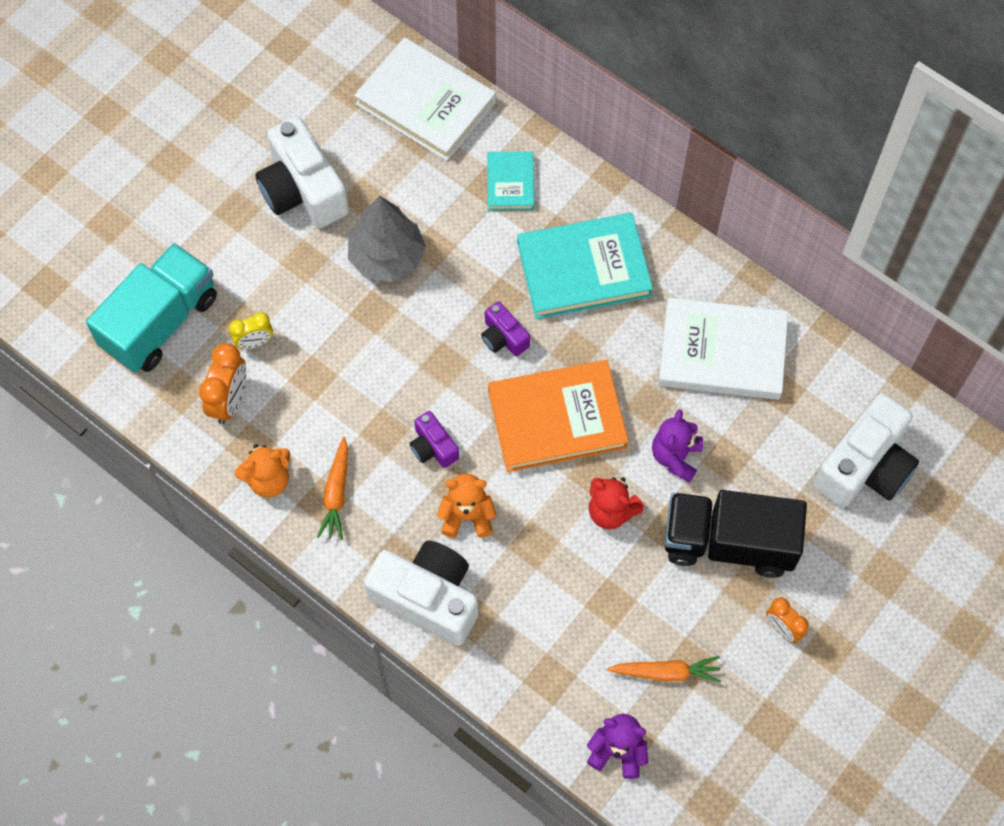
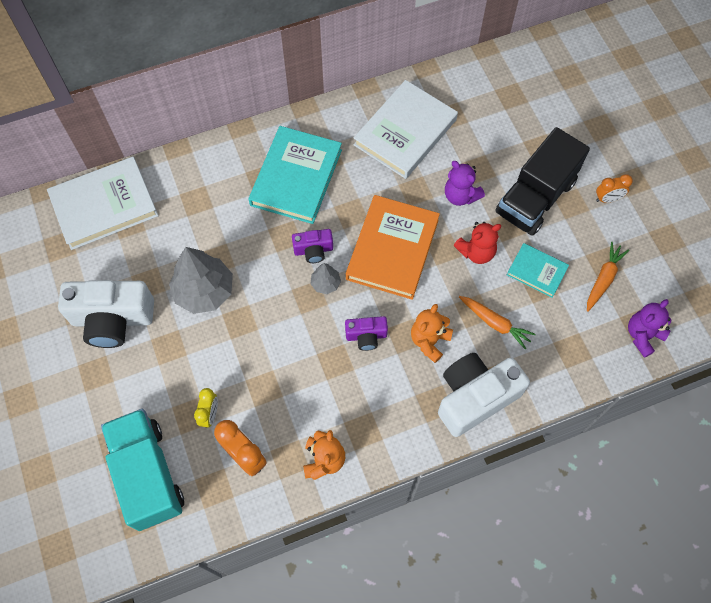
camera: 60 degrees left, 0 degrees up
(336, 493) = (362, 418): orange carrot -> orange carrot (495, 323)
(471, 372) = (325, 283): none -> grey tree
(510, 183) = (203, 186): turquoise book -> turquoise book (537, 271)
(864, 467) = (527, 100): white camera -> none

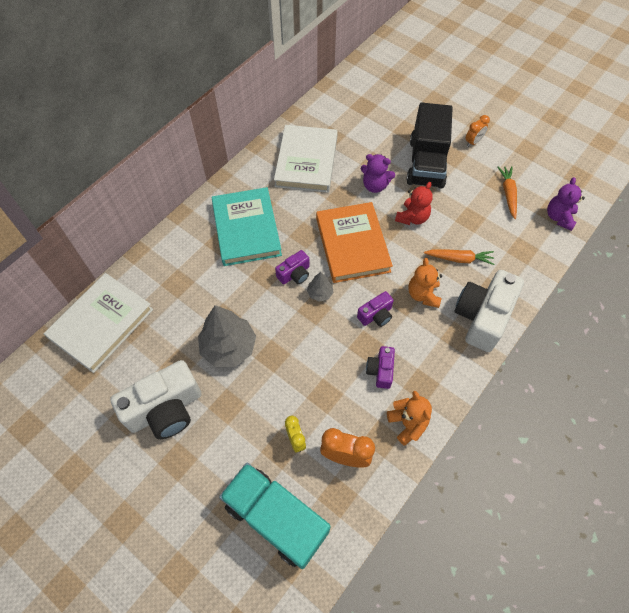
camera: 30 degrees left, 5 degrees down
(333, 394) = (380, 371): none -> purple camera
(537, 271) = (462, 210): turquoise book -> none

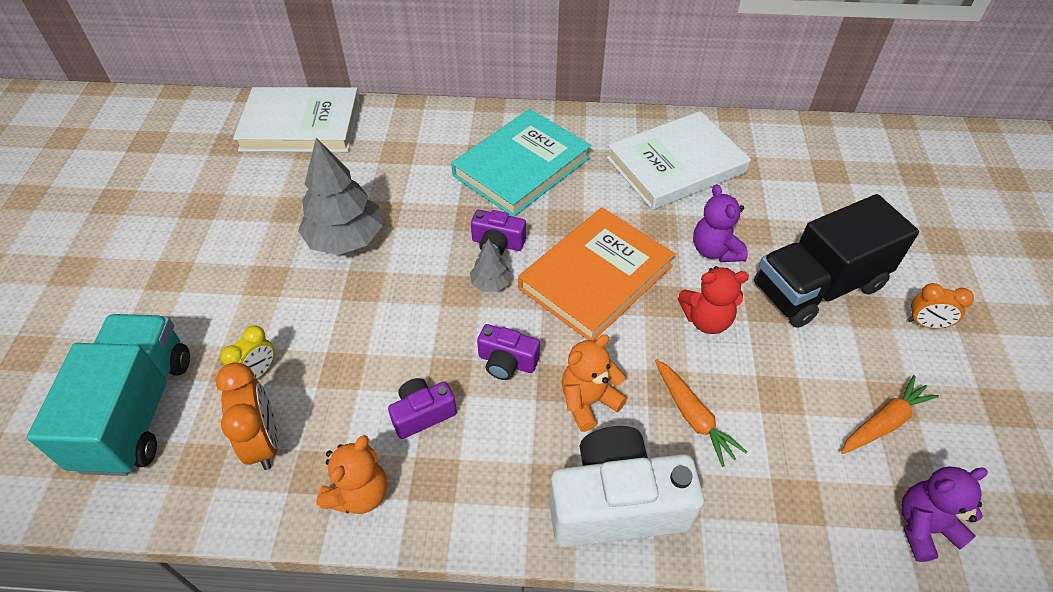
camera: 55 degrees right, 10 degrees down
(165, 409) = (228, 230): white camera -> none

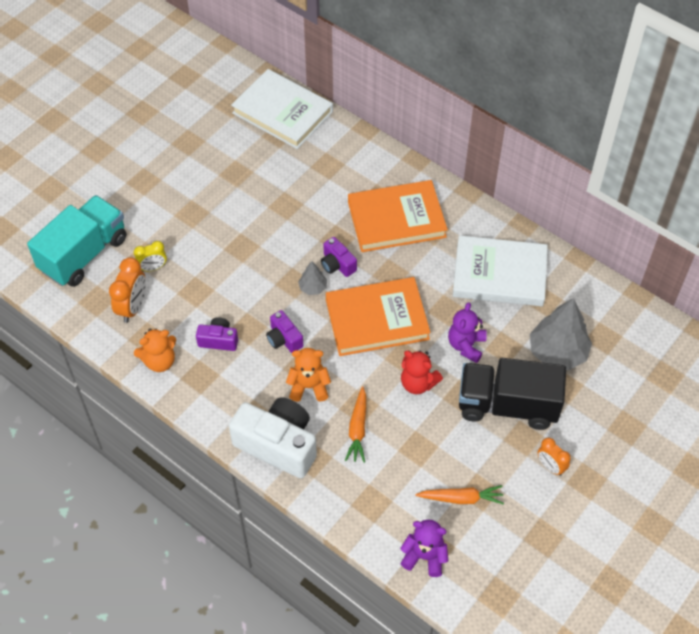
camera: 35 degrees right, 5 degrees up
(345, 239) = (252, 211): grey tree -> grey tree (557, 352)
(521, 166) = (396, 219): turquoise book -> orange book

